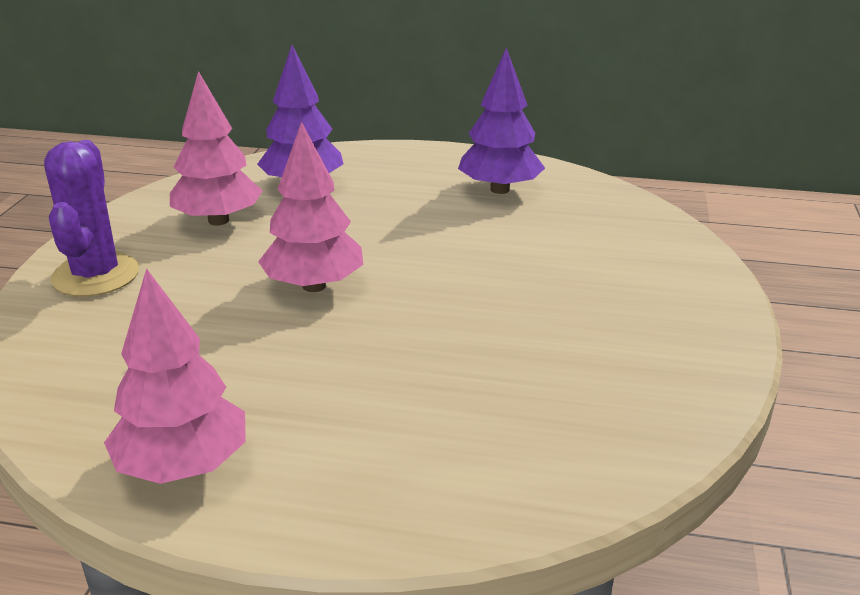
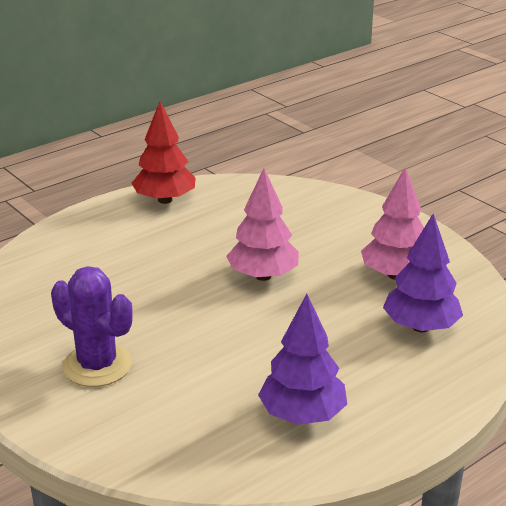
camera: 130 degrees right, 0 degrees up
(95, 275) = (365, 220): purple cactus -> purple cactus (97, 365)
(183, 466) = (165, 200): pink tree -> red tree

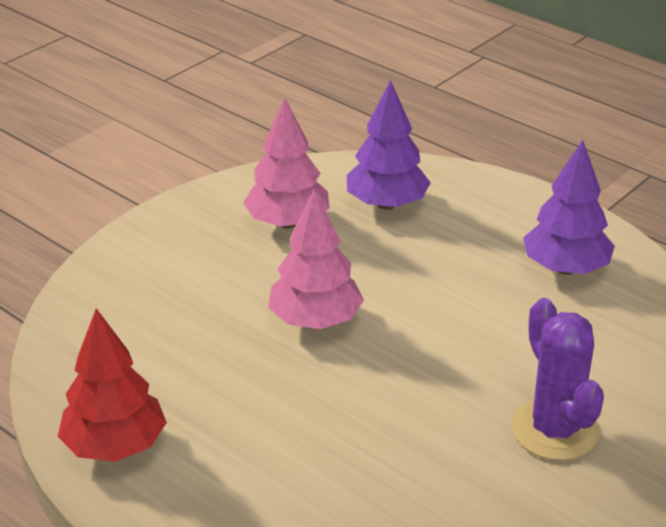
camera: 100 degrees left, 5 degrees up
(97, 365) = (554, 430): purple cactus -> purple cactus turned 45 degrees counterclockwise

